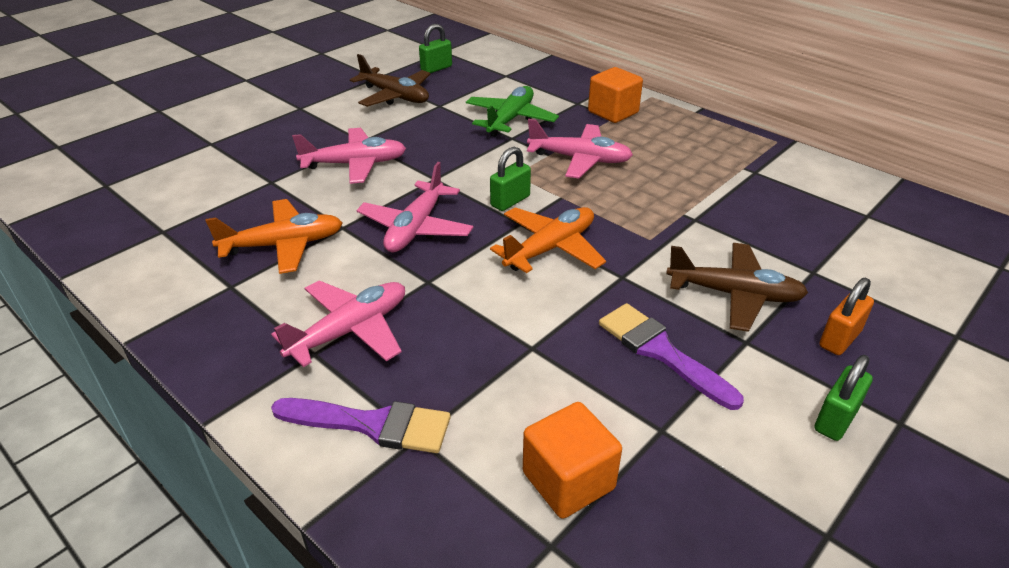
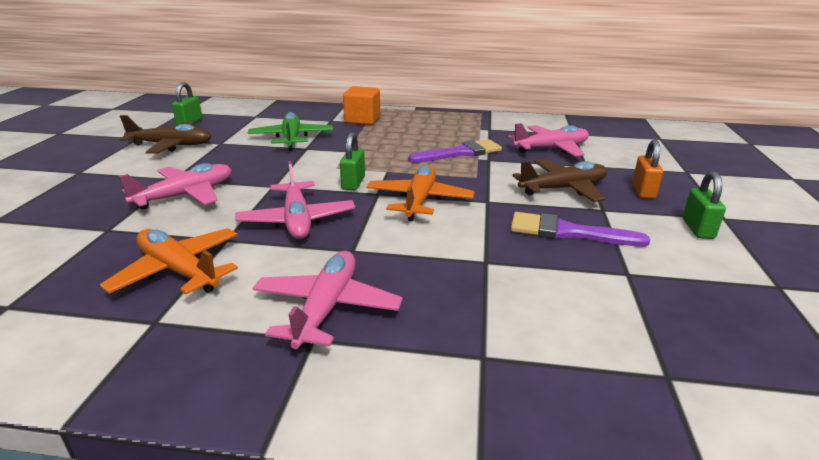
camera: 35 degrees left, 10 degrees down
(283, 245) = (179, 271): orange plane -> orange plane turned 90 degrees counterclockwise
(372, 424) = (434, 366): purple brush -> purple brush (460, 153)
(568, 480) = (620, 330): orange cube -> none
(579, 159) = (373, 148): pink plane -> pink plane (551, 149)

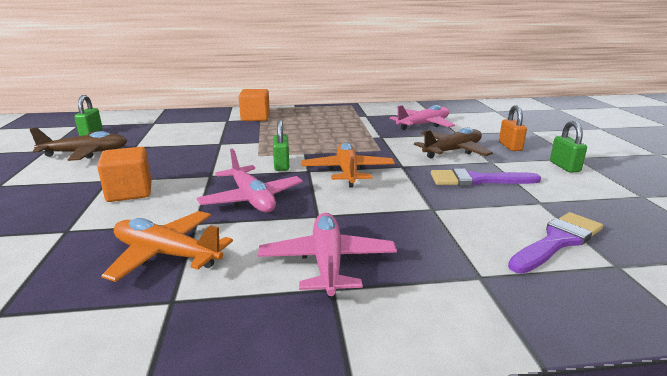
camera: 15 degrees left, 5 degrees down
(186, 195) = (129, 192): pink plane -> orange cube
(292, 138) = (201, 137): green plane -> none
(460, 153) = (355, 134): purple brush -> purple brush (557, 241)

